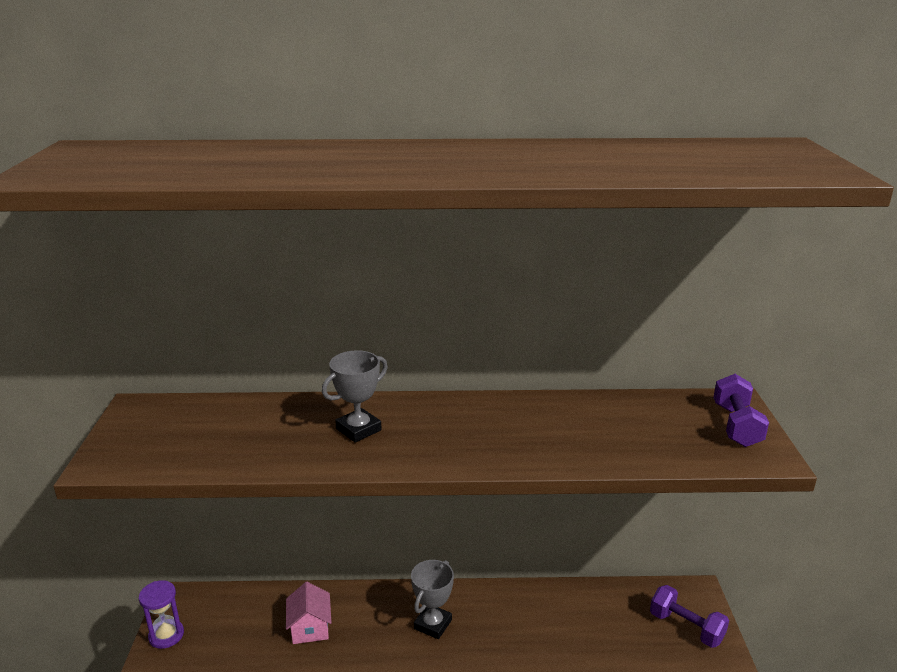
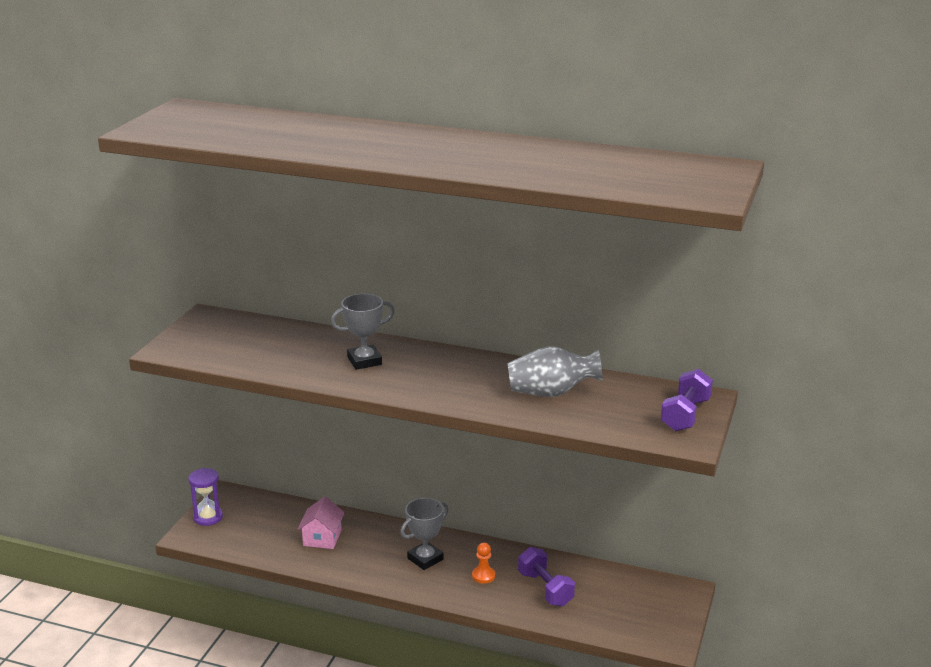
camera: 20 degrees right, 0 degrees up
(502, 629) = (483, 576): none -> orange pawn
(586, 428) = (551, 393): none -> grey vase
(686, 627) = (652, 613): purple dumbbell -> purple dumbbell (545, 589)

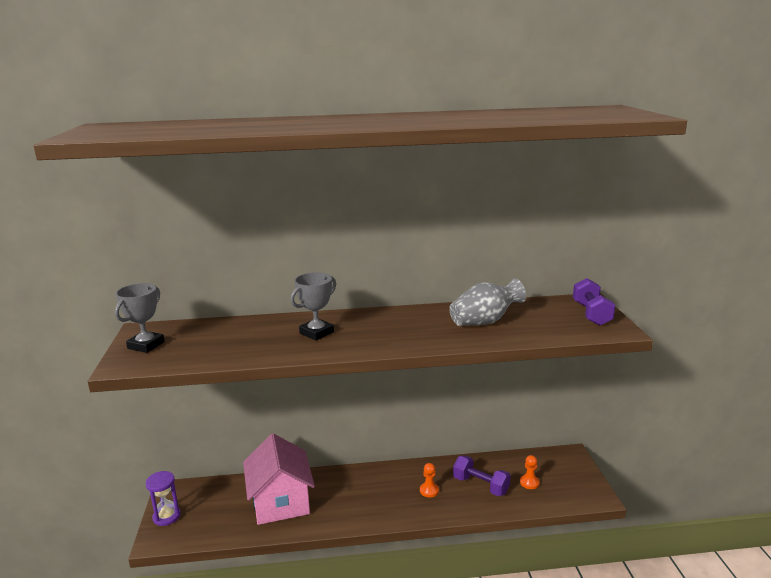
camera: 25 degrees left, 5 degrees down
(322, 538) = (280, 502): pink house -> pink house, size x1.86
(425, 559) = (375, 492): grey trophy -> grey trophy (146, 345)
(604, 604) = (529, 482): none -> orange pawn

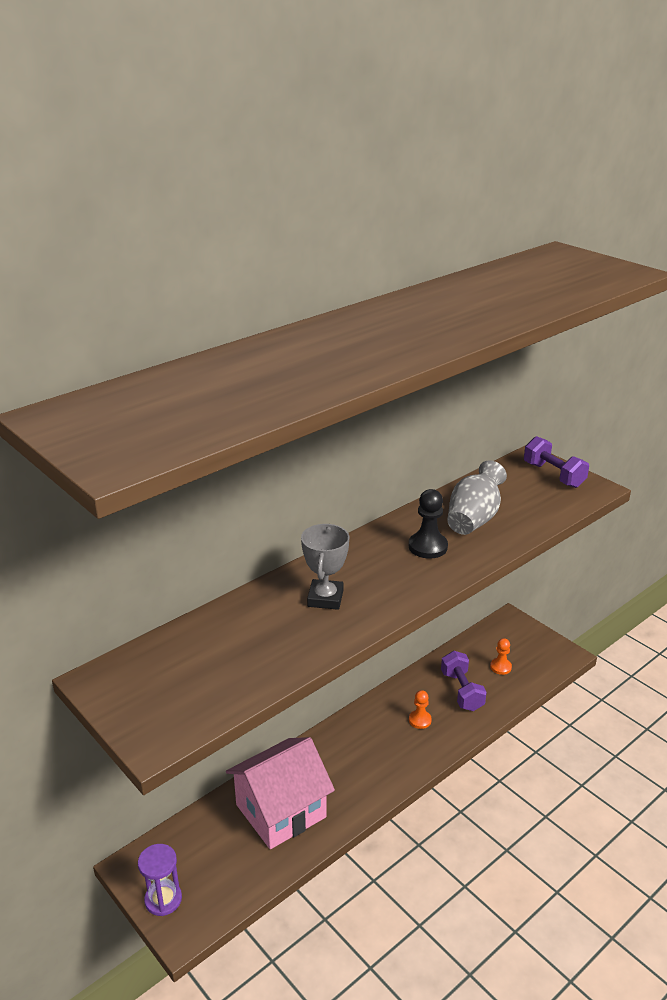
camera: 35 degrees left, 10 degrees up
(146, 345) = (141, 700): grey trophy -> none
(280, 502) = (281, 811): pink house -> pink house turned 75 degrees counterclockwise
(426, 327) = (428, 547): none -> black pawn
(480, 485) = (461, 691): purple dumbbell -> purple dumbbell turned 75 degrees clockwise

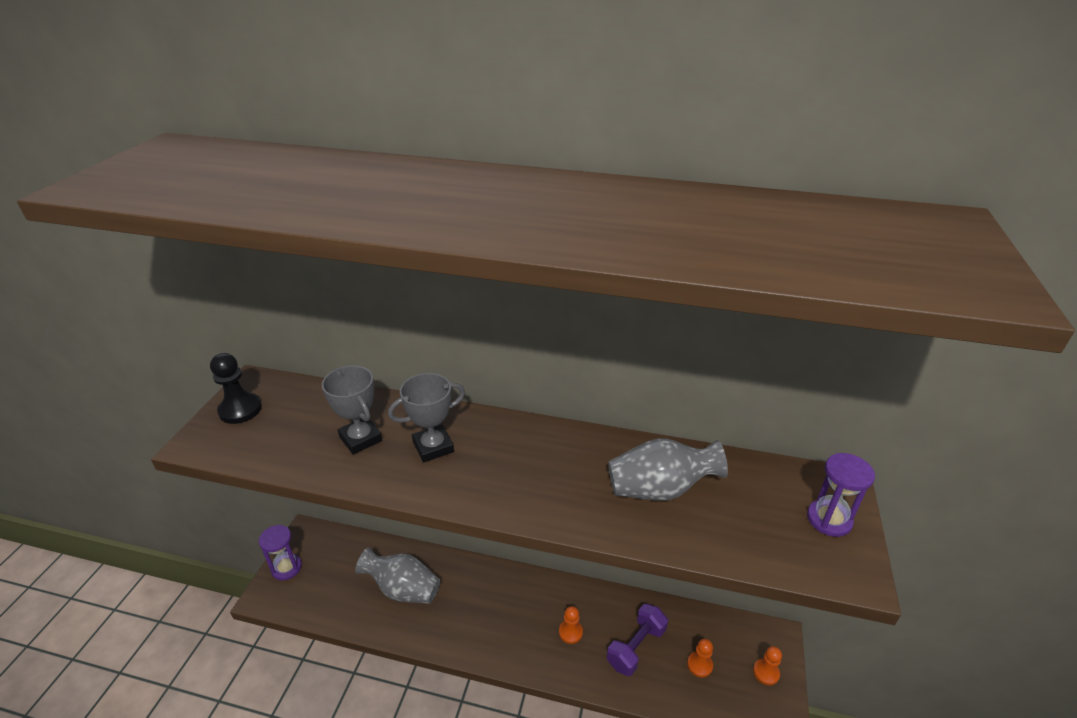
camera: 55 degrees right, 5 degrees up
(271, 634) = (360, 439): none -> grey trophy
(281, 811) = (403, 589): pink house -> grey vase
(428, 547) = (574, 477): black pawn -> black pawn (240, 410)
(530, 640) = (766, 672): none -> orange pawn
(553, 475) = (829, 519): purple dumbbell -> purple hourglass

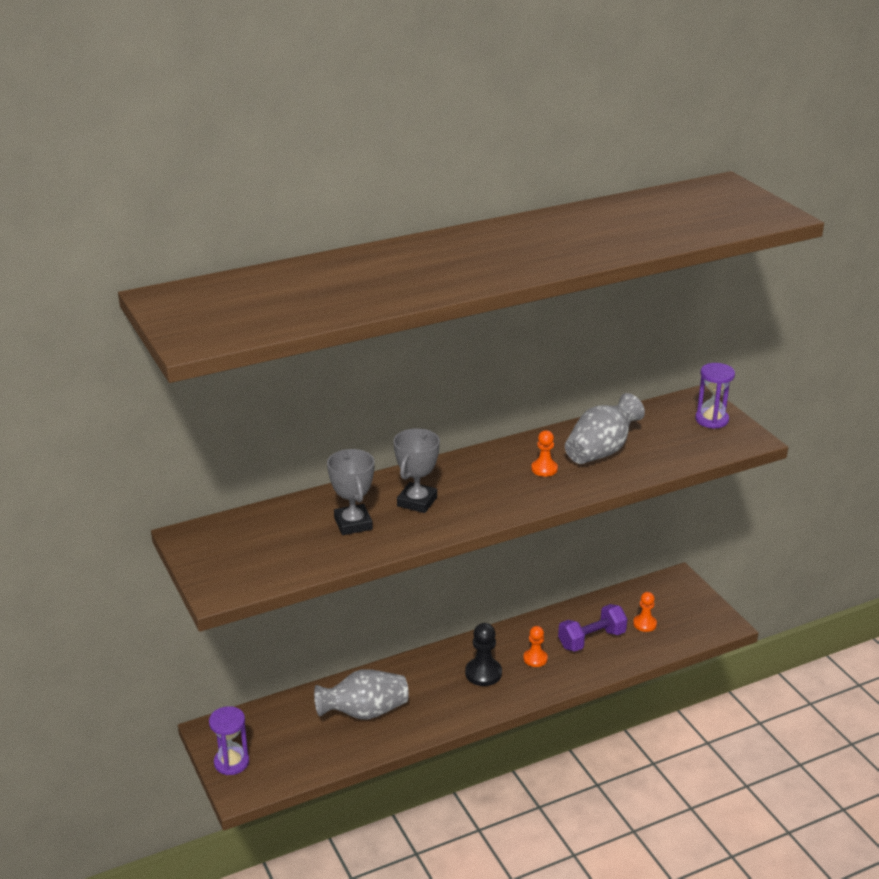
camera: 40 degrees left, 5 degrees down
(240, 410) = (214, 556): black pawn -> black pawn (483, 673)
(360, 439) = (353, 523): grey trophy -> grey trophy turned 60 degrees clockwise
(636, 647) = (591, 639): purple dumbbell -> purple dumbbell turned 60 degrees clockwise
(766, 672) = (690, 603): orange pawn -> orange pawn (544, 469)

